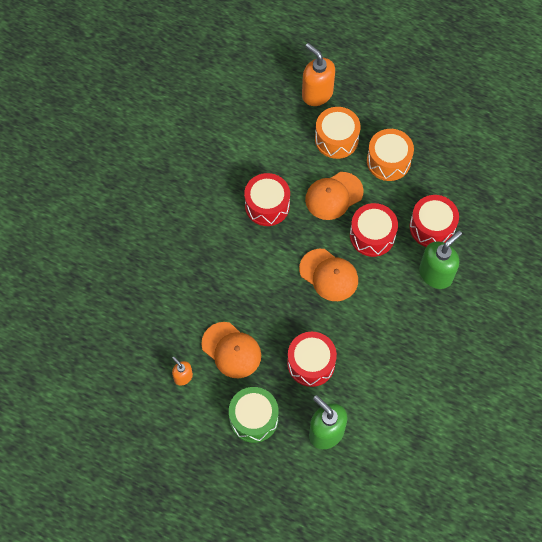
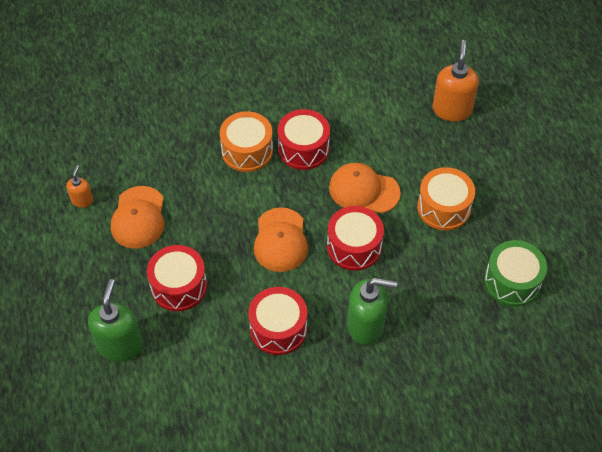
camera: 50 degrees right, 10 degrees down
(254, 418) = (86, 279): green drum -> green drum (512, 281)
(336, 139) = (422, 154): orange drum -> orange drum (247, 151)
(432, 227) = (412, 289): red drum -> red drum (278, 329)

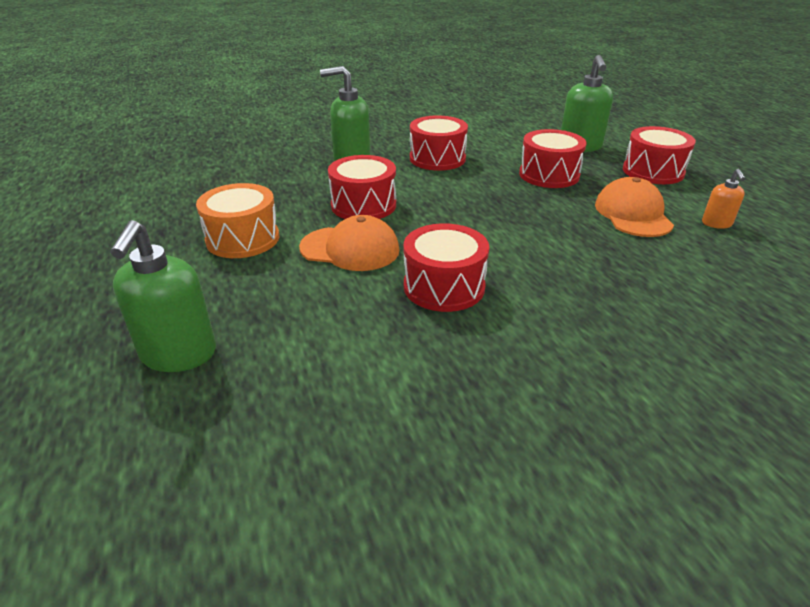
camera: 175 degrees right, 20 degrees down
(77, 285) = (653, 171): none -> red drum
(247, 151) = (530, 280): orange drum -> none
(280, 240) = (452, 206): orange cap -> none
(452, 109) = (178, 354): orange soap dispenser -> green soap dispenser
(512, 281) = (187, 191): green drum -> none

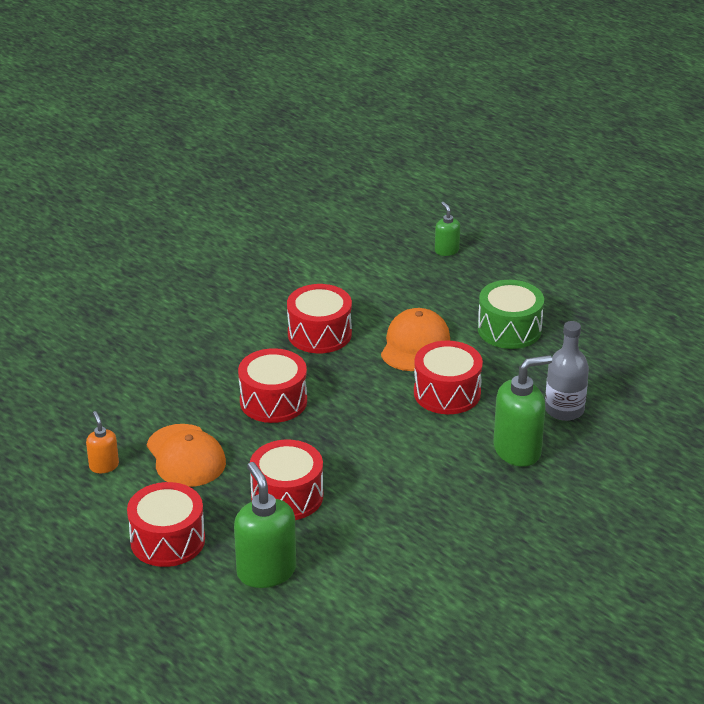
camera: 155 degrees right, 0 degrees up
(178, 354) = (446, 250): green soap dispenser -> green soap dispenser, size x0.53
(243, 239) = (509, 329): orange drum -> green drum
(285, 175) = (564, 410): none -> grey bottle
(350, 249) = (415, 344): orange cap -> orange cap turned 120 degrees clockwise
(437, 158) = (429, 488): red drum -> red drum (273, 401)

